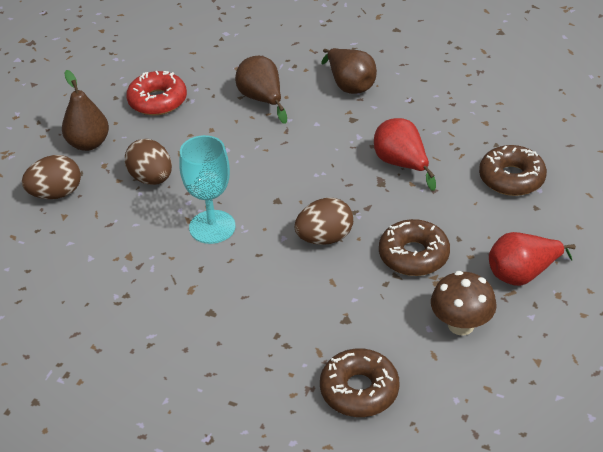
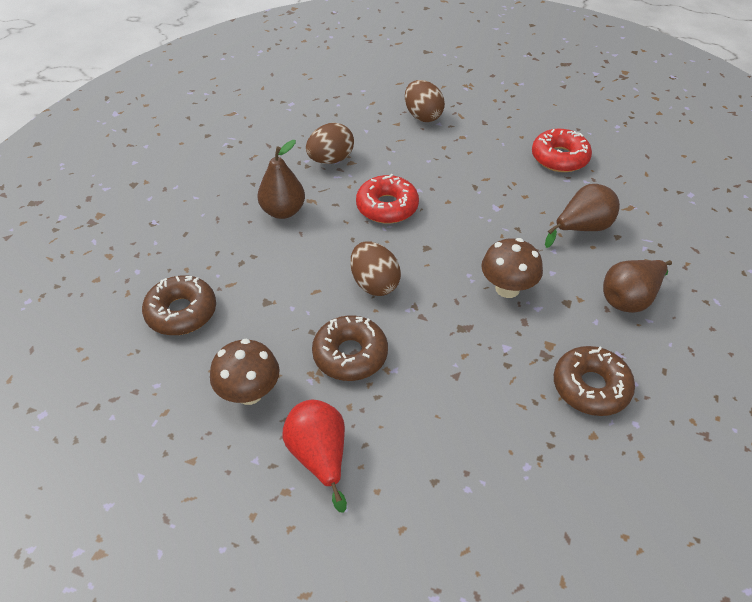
camera: 85 degrees right, 5 degrees up
(88, 143) = (489, 125): brown pear -> brown pear (283, 211)
(151, 178) = (448, 165): brown egg -> brown egg (331, 160)
(212, 227) = (387, 207): turquoise goblet -> red donut
(335, 152) = (507, 288): none -> brown mushroom
(401, 164) = (495, 346): red pear -> none
(511, 178) = (486, 457): brown donut -> brown donut (590, 387)

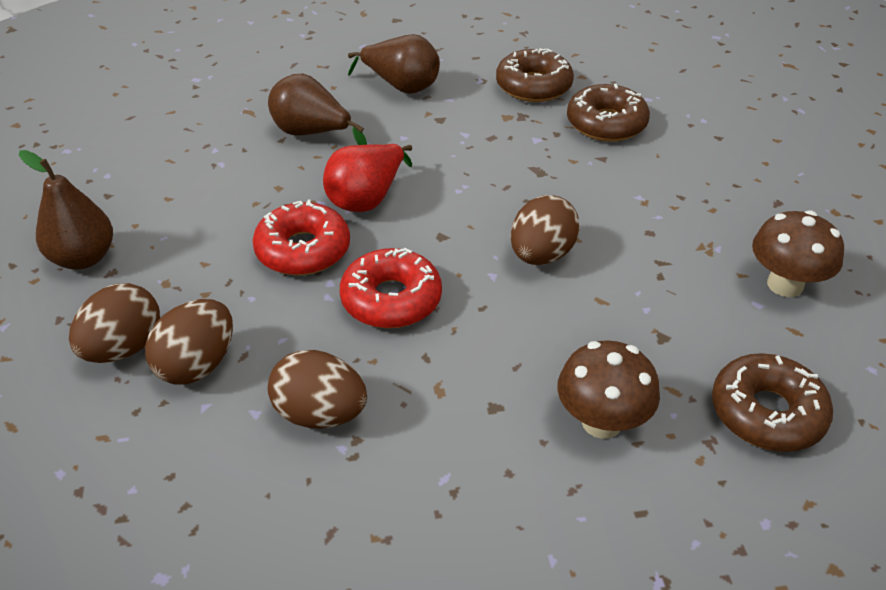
camera: 120 degrees left, 5 degrees down
(283, 211) = (489, 410): brown pear -> brown pear (83, 258)
(319, 456) = (781, 206): red pear -> red pear (367, 199)
(350, 355) = (656, 233): brown donut -> brown donut (606, 124)
(393, 133) = (197, 365): none -> brown egg
(507, 288) = (455, 158): brown mushroom -> brown mushroom (601, 422)
(559, 158) = (173, 179): red donut -> red donut (303, 250)

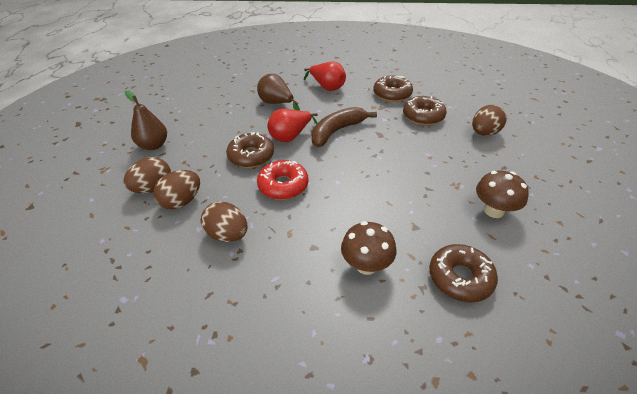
camera: 15 degrees right, 0 degrees up
(303, 250) = (251, 156): red donut -> brown donut
(401, 86) = (327, 87): brown pear -> red pear
(455, 176) = (337, 131): none -> brown banana
(541, 255) = (366, 175): brown egg -> brown egg (484, 133)

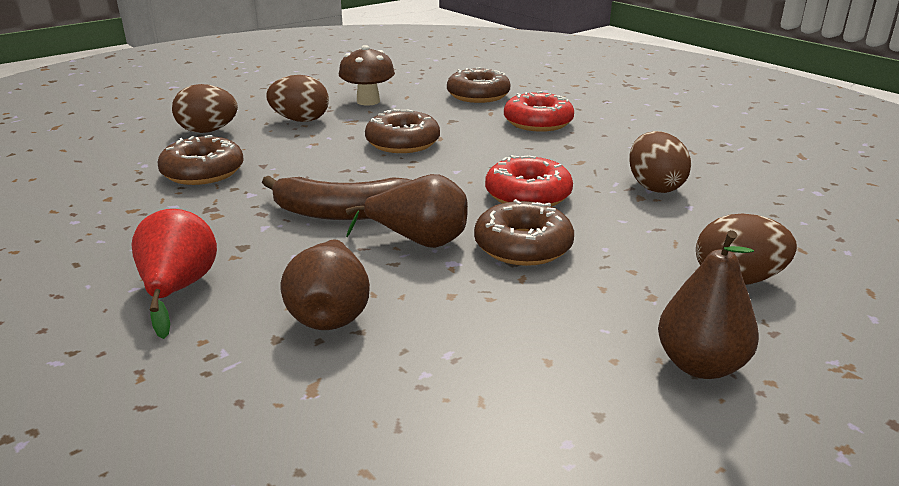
camera: 135 degrees left, 15 degrees down
(182, 201) = (695, 241): brown egg -> brown egg (300, 120)
(290, 136) = (419, 241): red pear -> brown pear
(366, 265) = (538, 122): brown mushroom -> red donut
(392, 94) = (142, 215): brown donut -> brown donut (402, 143)

